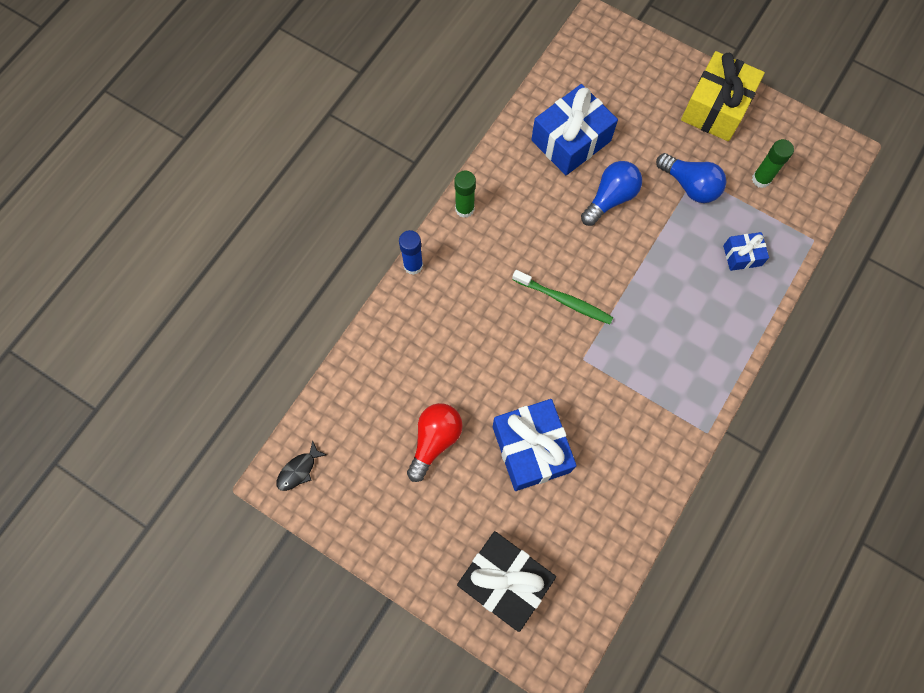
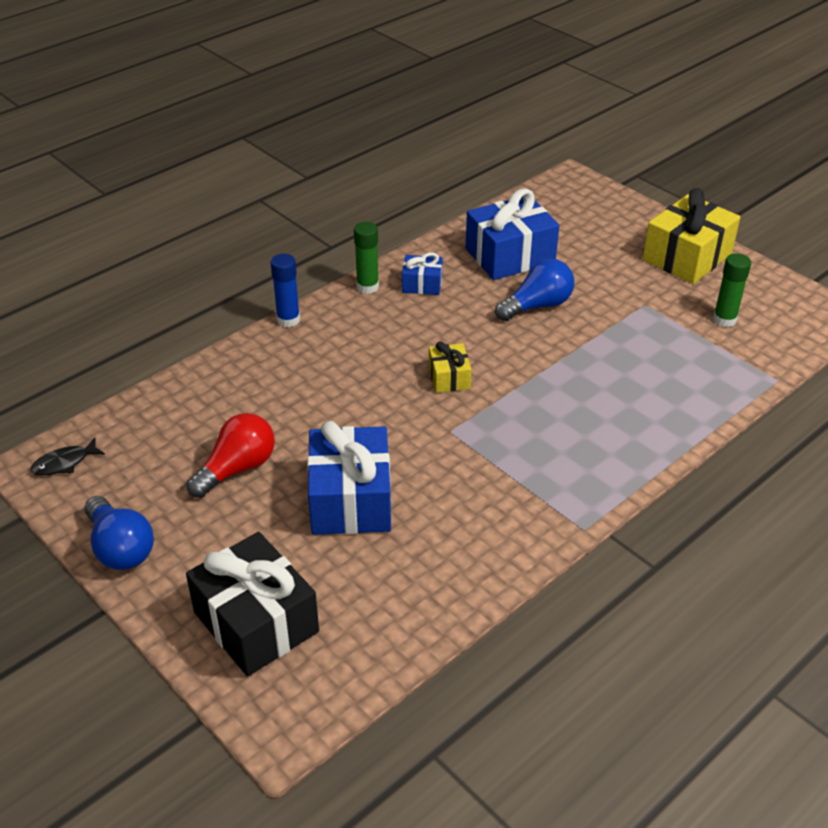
camera: 15 degrees right, 30 degrees down
(564, 300) = (449, 377): green toothbrush -> yellow gift
(690, 185) = (636, 311): blue light bulb -> blue light bulb (120, 548)
(742, 255) = (681, 378): blue gift -> blue gift (422, 284)

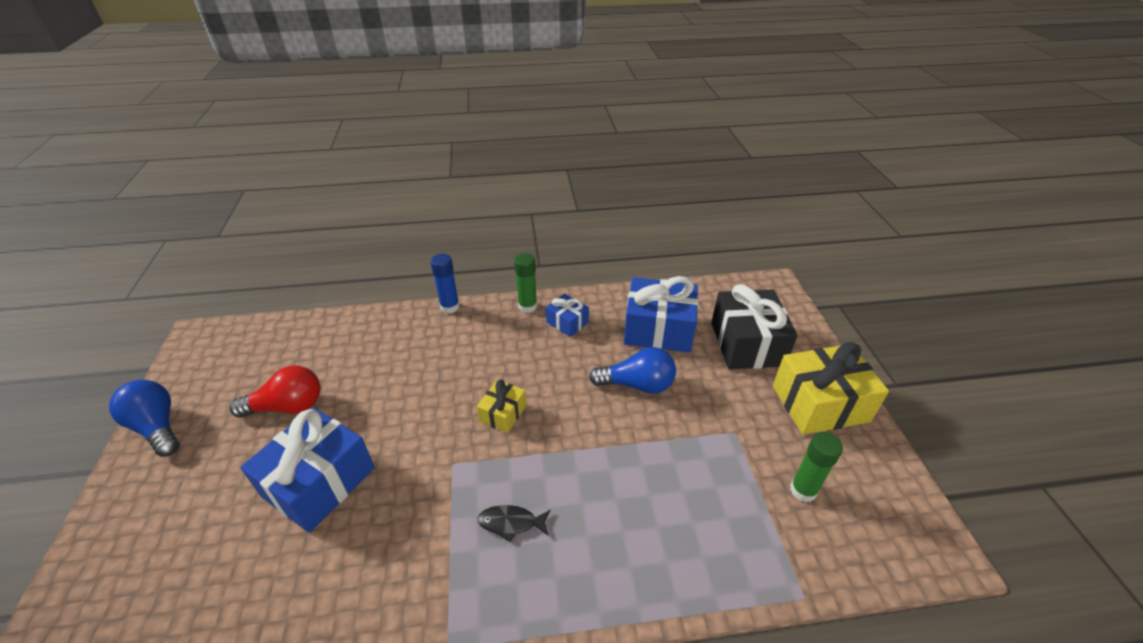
camera: 35 degrees right, 0 degrees up
(64, 463) = (212, 343): black fish -> black fish (511, 523)
(120, 548) = (157, 427): blue light bulb -> blue light bulb turned 135 degrees clockwise
(256, 622) = (140, 552): black gift -> black gift (746, 344)

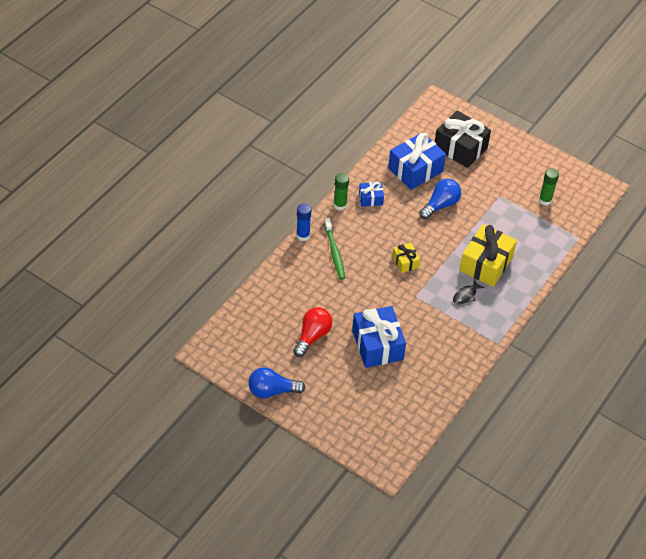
camera: 50 degrees left, 10 degrees up
(450, 344) = (334, 252): none -> green toothbrush
(820, 403) = (517, 157): yellow gift -> yellow gift (486, 264)

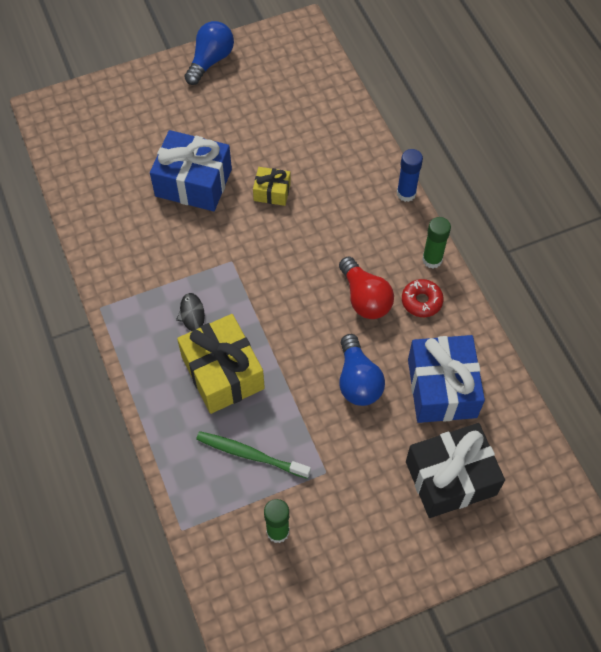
camera: 125 degrees right, 10 degrees up
(312, 336) = (252, 129): red light bulb -> red light bulb (365, 298)
(334, 252) = (357, 212): green toothbrush -> green toothbrush (250, 454)
(371, 199) = (421, 301): blue gift -> red donut
(405, 262) = (291, 280): yellow gift -> yellow gift (272, 192)

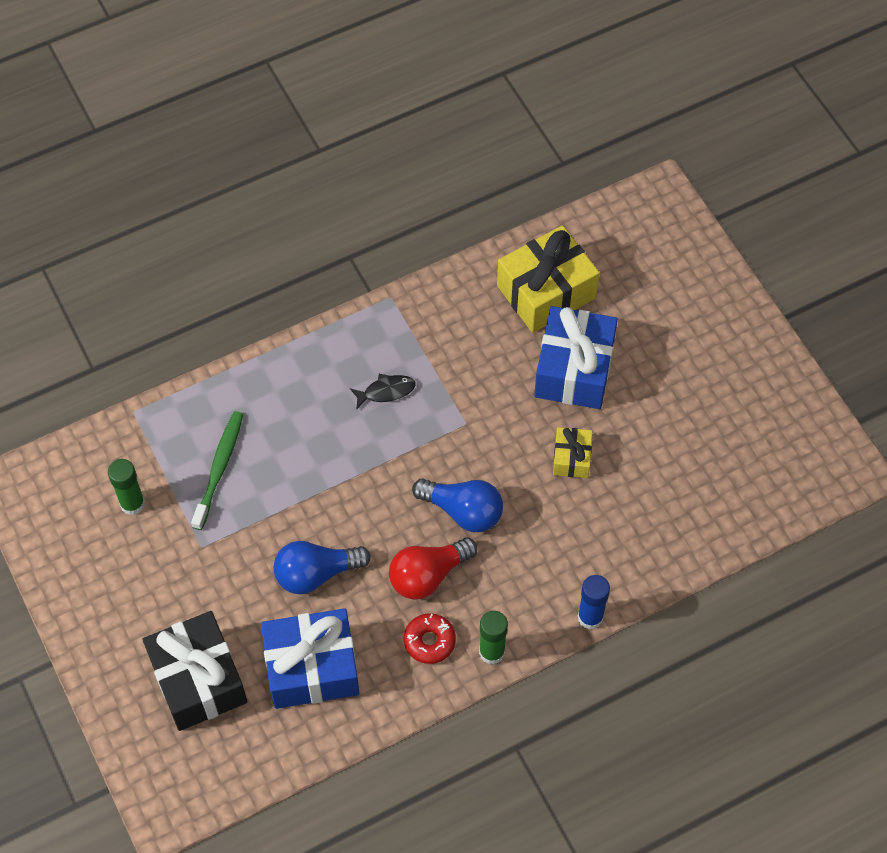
camera: 85 degrees right, 0 degrees up
(210, 60) = (771, 366): blue light bulb -> blue light bulb (463, 511)
(222, 373) = (317, 430): yellow gift -> yellow gift (546, 292)

